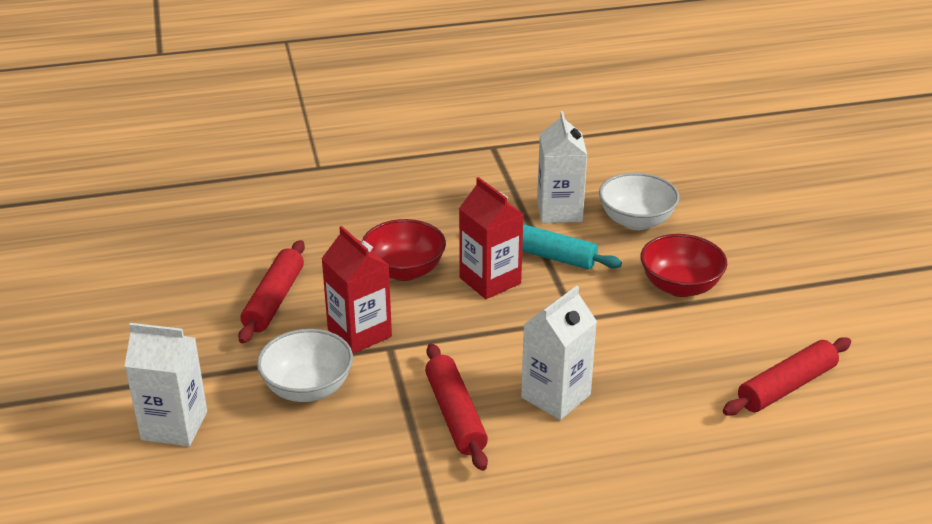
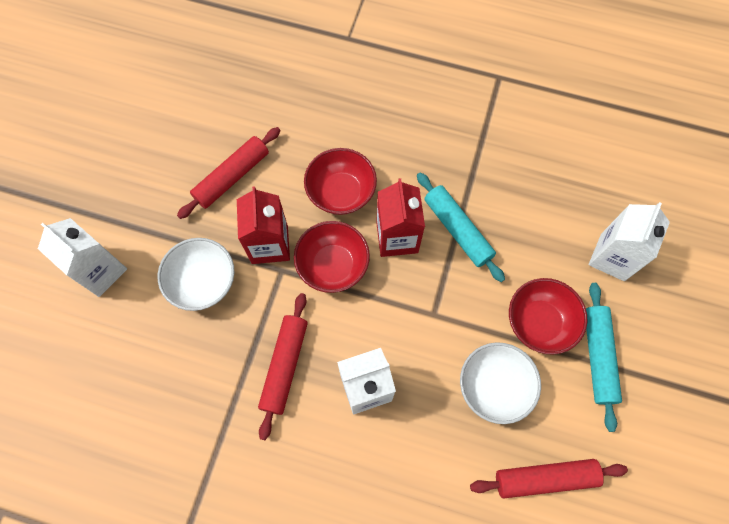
camera: 30 degrees right, 35 degrees up
(441, 323) = (333, 265): none -> red bowl
(559, 211) = (502, 184): white carton -> white carton (612, 257)
(636, 221) = (557, 227): white bowl -> white bowl (494, 386)
(753, 288) = (598, 356): none -> turquoise rolling pin

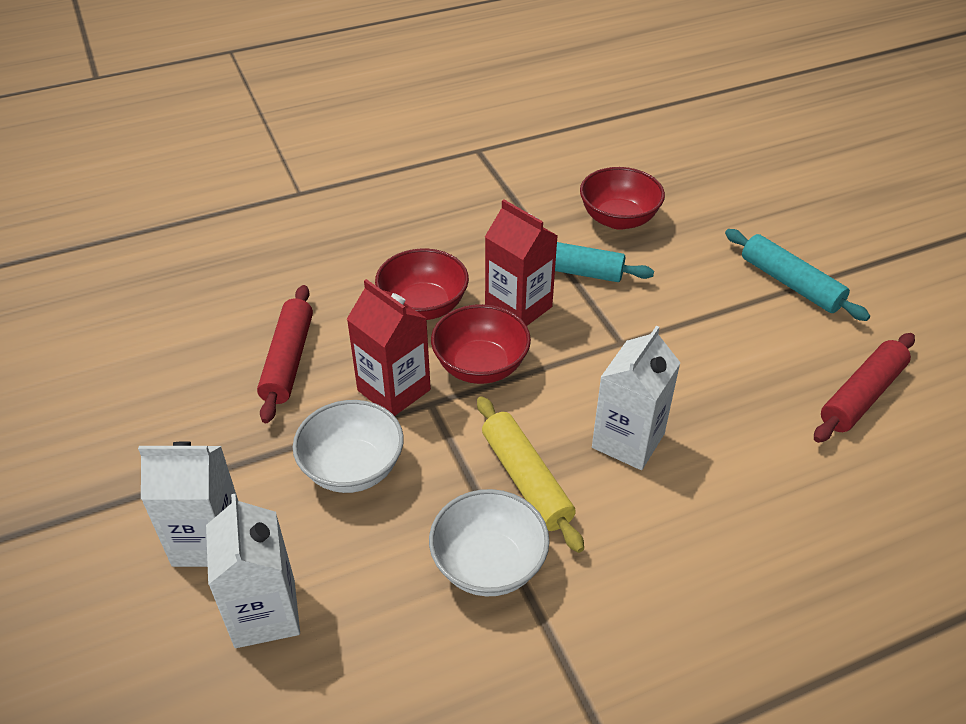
camera: 40 degrees left, 25 degrees down
(285, 366) = (526, 480): red rolling pin -> yellow rolling pin
(494, 386) = (738, 360): white bowl -> white bowl (488, 564)
(539, 322) = (716, 290): red bowl -> red bowl (618, 219)
(612, 257) = (716, 213): white carton -> white carton (265, 613)

